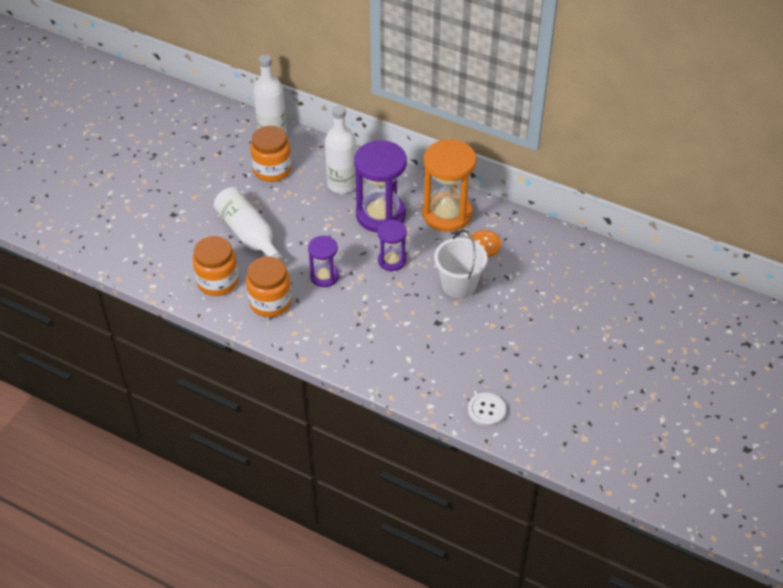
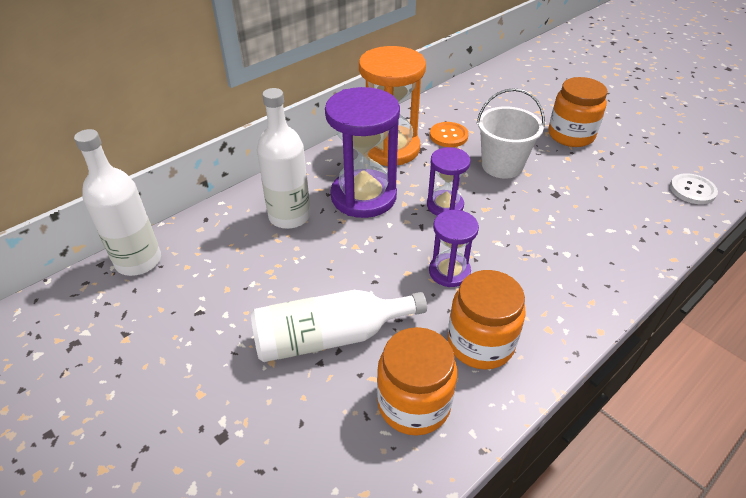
camera: 70 degrees left, 5 degrees down
(272, 170) = (212, 278): orange jar -> orange jar (571, 135)

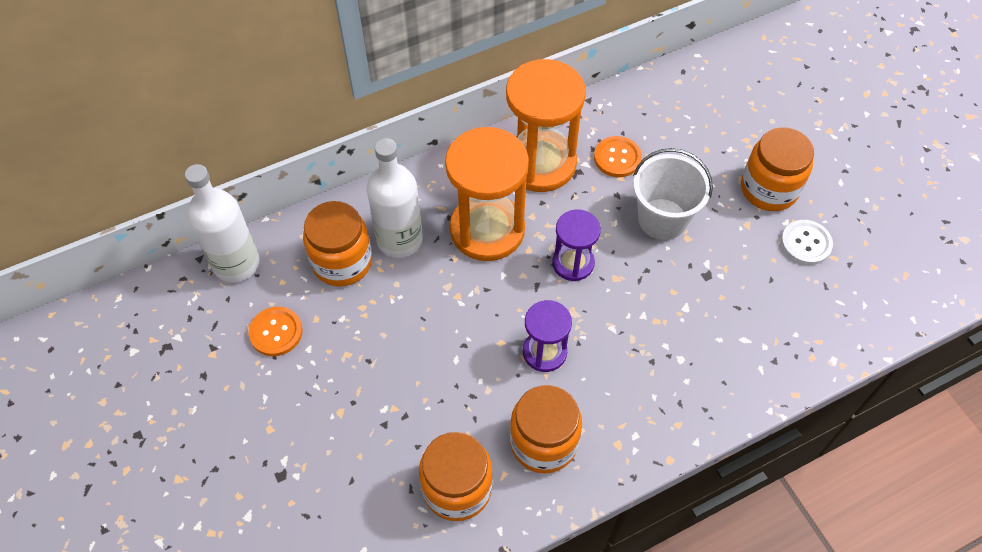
camera: 15 degrees right, 15 degrees up
(189, 307) = (276, 332): none -> orange button
(241, 241) = (342, 262): none -> orange jar
(330, 337) = (401, 399): white bottle -> none
(363, 196) = (487, 230): purple hourglass -> orange hourglass
(692, 190) = (873, 307): white button -> white button (806, 243)

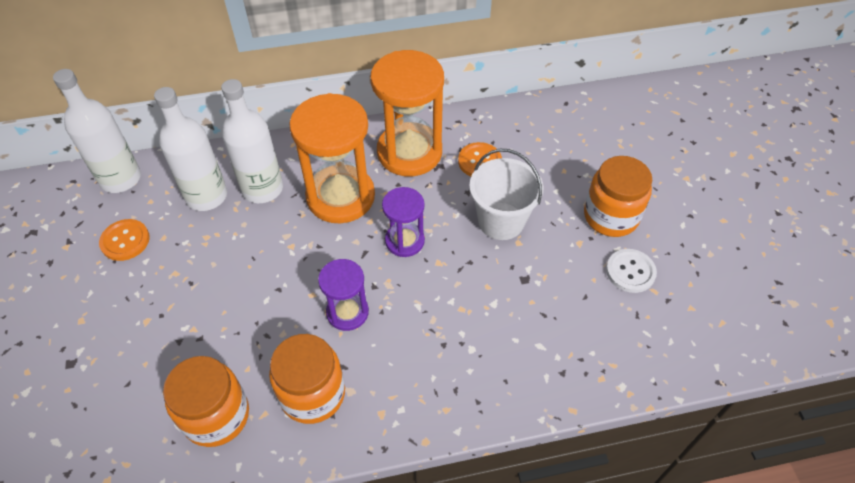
camera: 15 degrees right, 5 degrees down
(342, 262) = (206, 196): orange jar -> white bottle

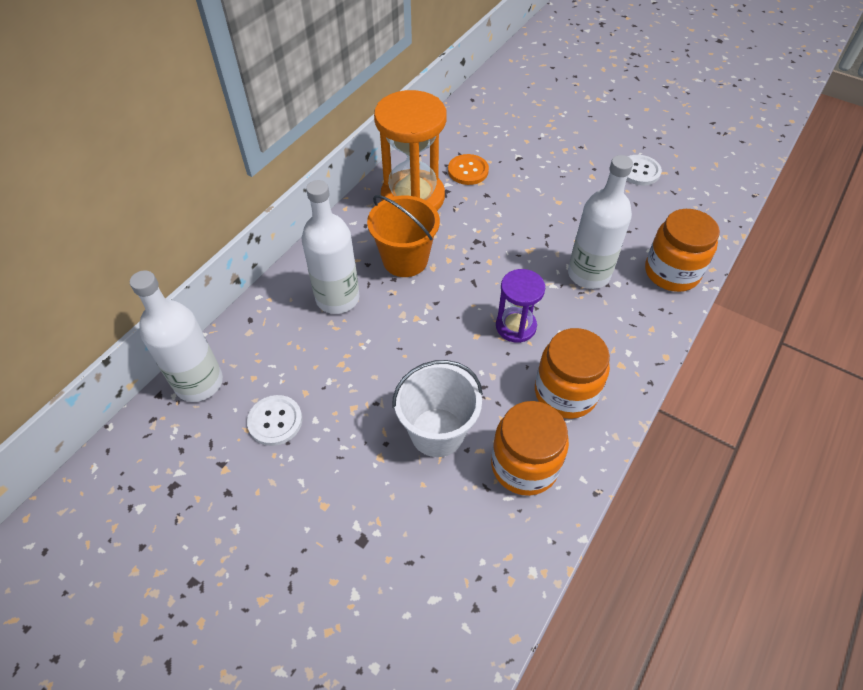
camera: 45 degrees left, 0 degrees up
(125, 241) = (275, 421): orange button -> white button
(206, 196) = (298, 337): white bottle -> white bottle (588, 274)
(340, 196) = (405, 260): orange hourglass -> orange bucket
(404, 241) = (489, 254): purple hourglass -> none
(501, 221) = (531, 197): white bucket -> white bucket (437, 432)
(611, 216) = (588, 148): orange jar -> orange jar (671, 272)

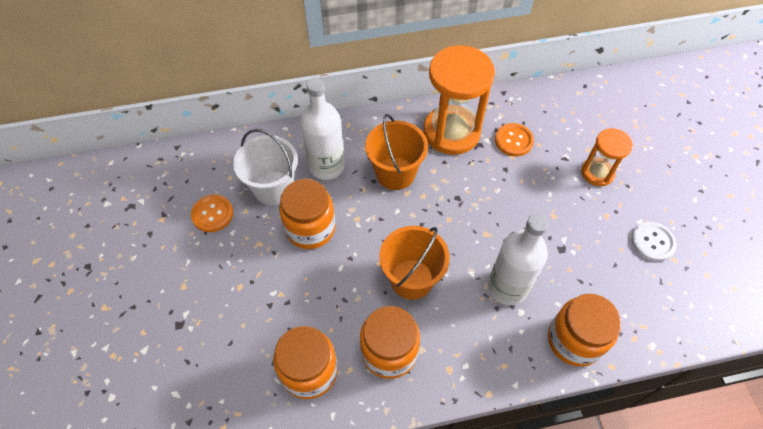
camera: 45 degrees right, 5 degrees up
(199, 382) = (201, 157): white bottle -> none
(275, 421) = (212, 214): white button -> orange button
(385, 357) = (310, 228): none -> orange jar
(437, 432) = (285, 302): white bucket -> white bucket (273, 188)
(516, 326) = (411, 279): purple hourglass -> orange bucket
(552, 152) = (597, 173): none -> orange hourglass

